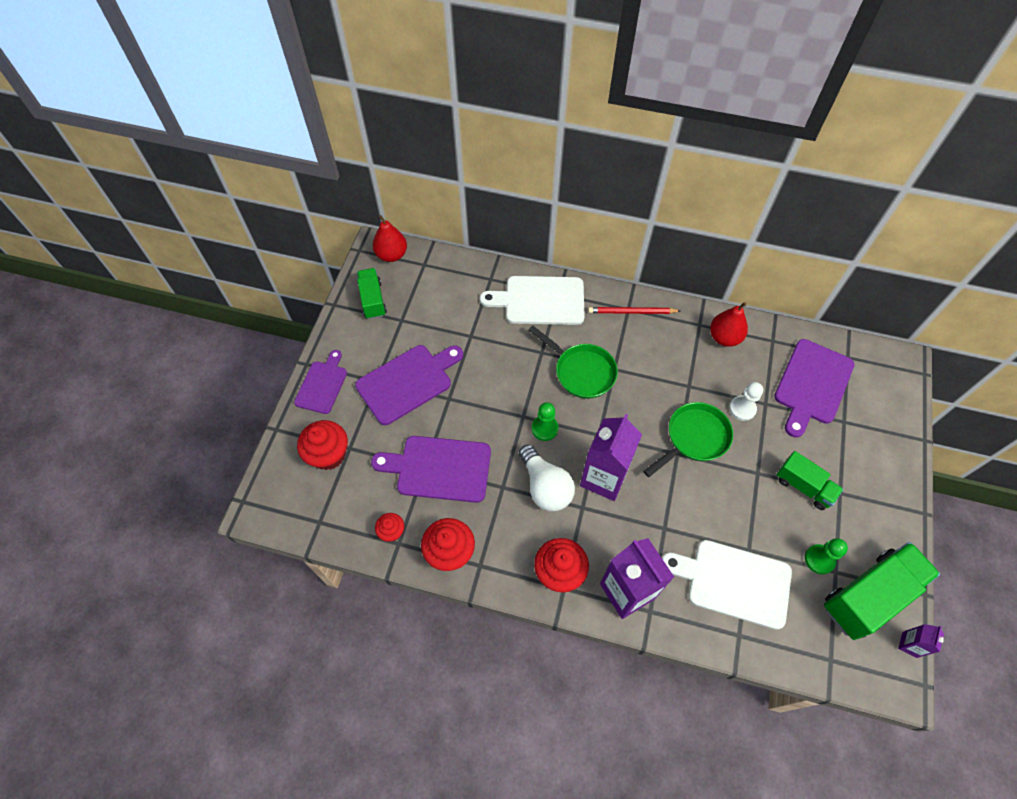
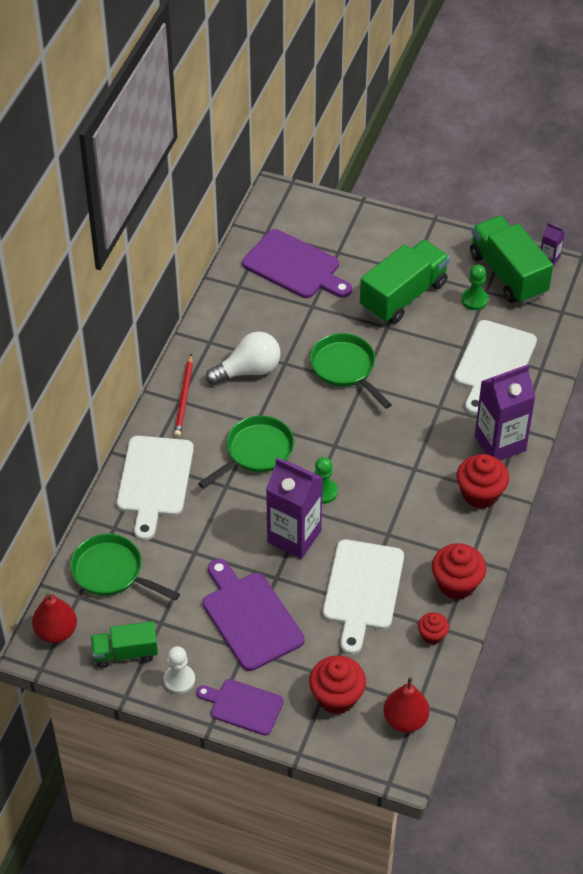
camera: 85 degrees left, 10 degrees down
(439, 468) = (362, 590): purple cutting board -> white cutting board
(448, 283) = (112, 572): none -> green pan
(545, 486) = (390, 497): white light bulb -> white light bulb (248, 370)
(603, 478) = (383, 447): purple carton -> purple carton (294, 536)
(724, 337) = (229, 324): red pear -> red pear (405, 720)
(742, 409) = (316, 325): white pawn -> white pawn (179, 680)
(803, 486) = (403, 296): green truck -> green truck, size x1.70

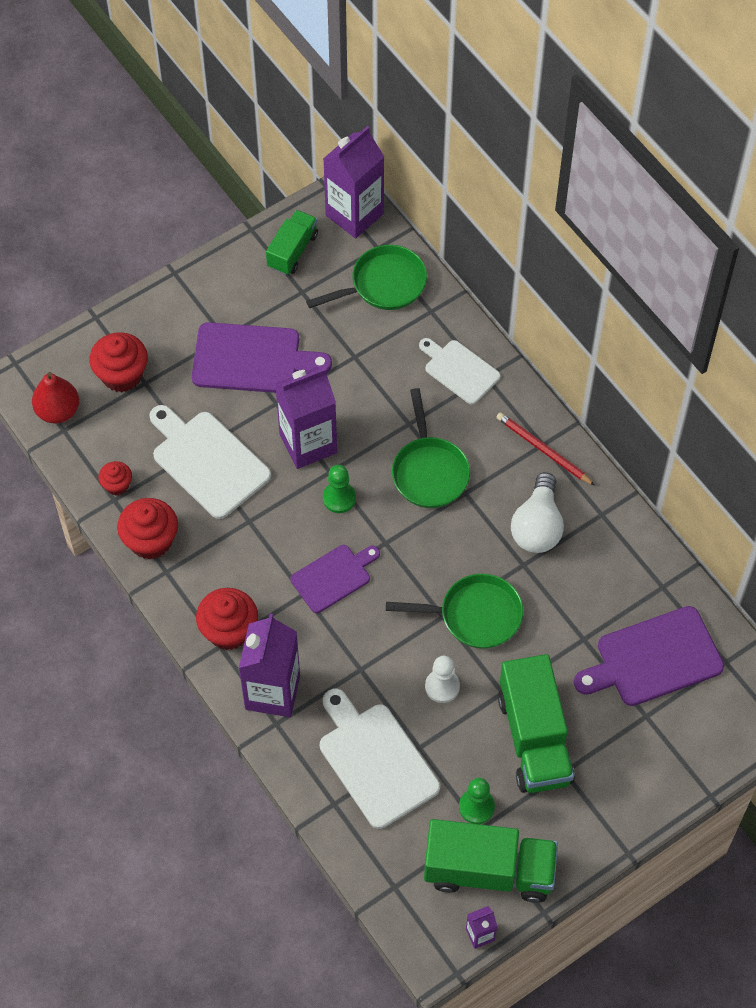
camera: 125 degrees right, 10 degrees up
(56, 632) = (354, 214): red pear -> purple carton
(155, 481) = (459, 370): white cutting board -> white cutting board, size x0.64
(179, 680) = (234, 274): white pawn -> white pawn (442, 686)
(243, 706) = (171, 304): purple cutting board -> purple cutting board (333, 577)

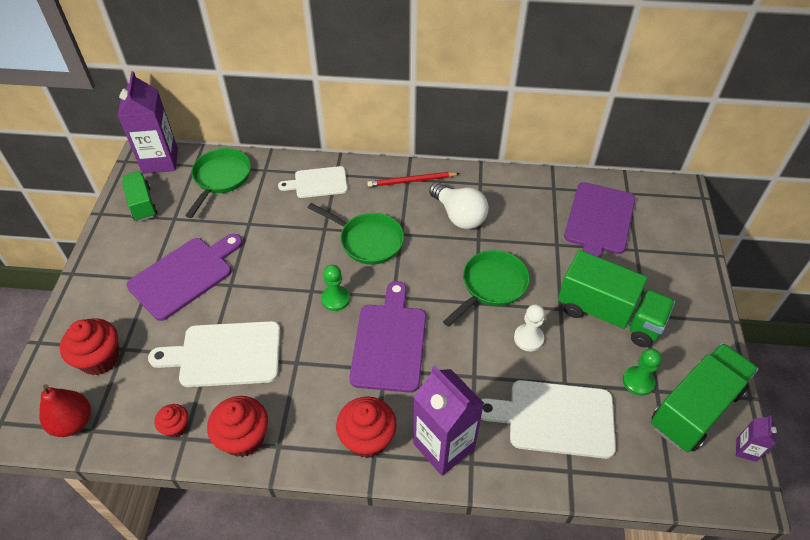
camera: 50 degrees left, 10 degrees down
(308, 443) = (278, 288): purple carton -> none
(333, 577) = (389, 342): purple cutting board -> purple cutting board, size x1.57

